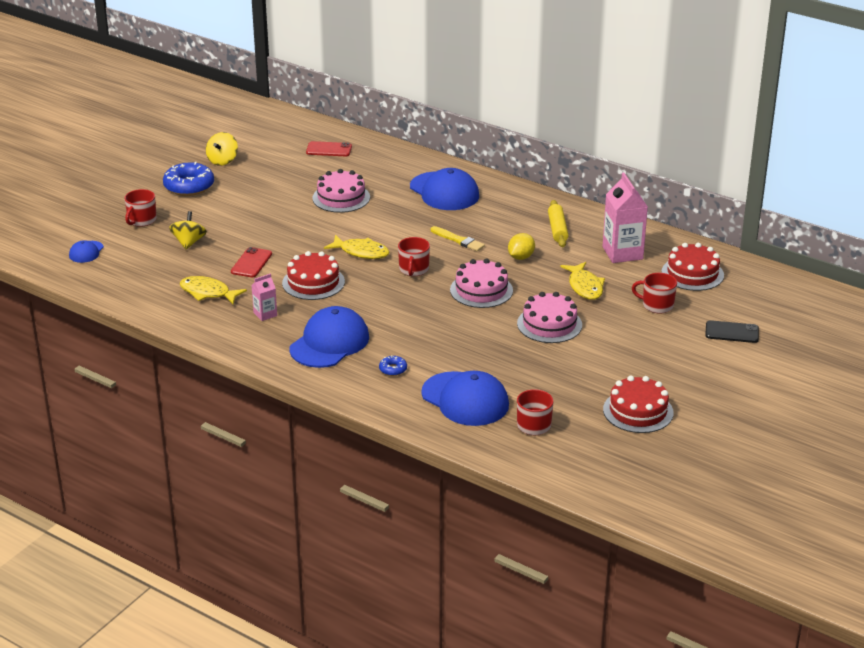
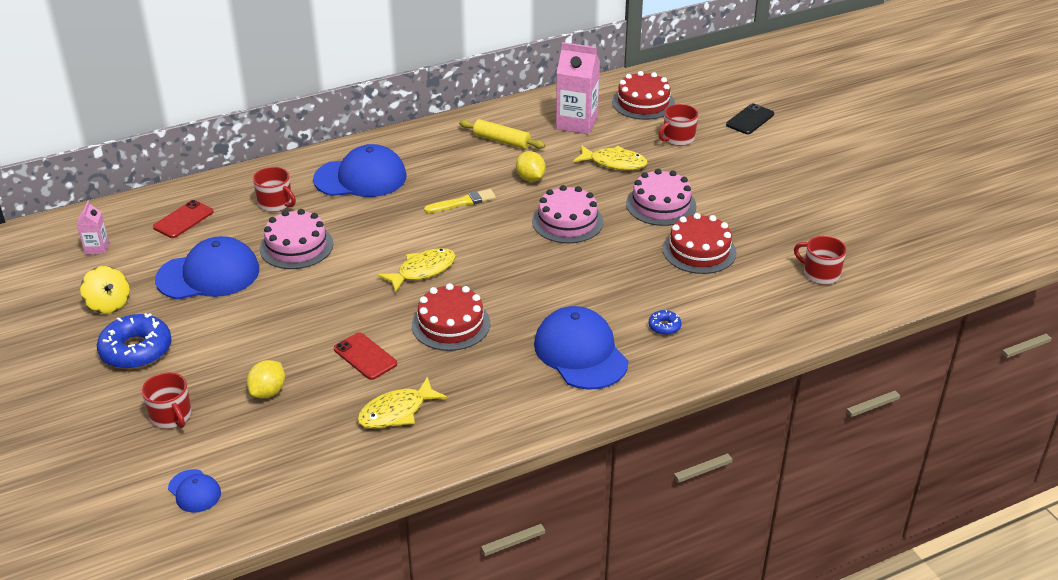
camera: 60 degrees left, 5 degrees up
(189, 242) = (268, 392): yellow spinning top -> yellow lemon
(265, 314) = (483, 381): pink carton -> pink carton (97, 248)
(413, 269) = (490, 249): red mug -> red mug (276, 203)
(465, 399) = (750, 299): blue cap -> blue cap (208, 274)
(638, 411) = (835, 209): red cake -> red cake (699, 251)

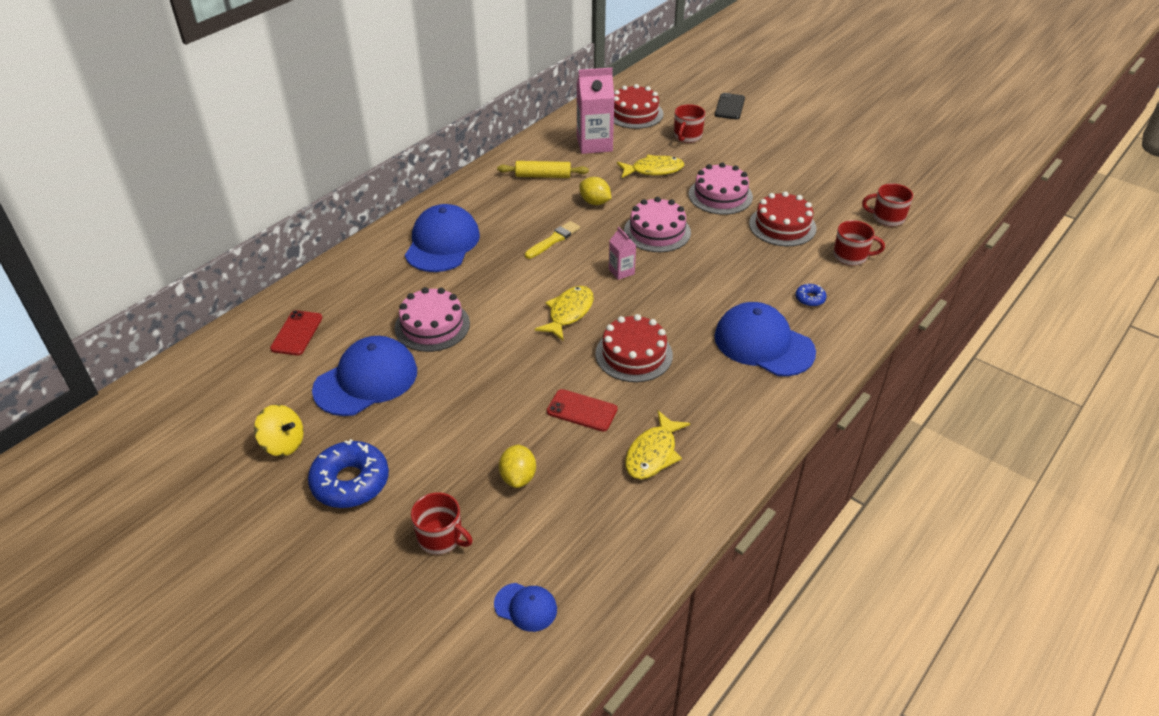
camera: 25 degrees left, 5 degrees up
(97, 248) = (225, 389): pink carton -> pink carton (621, 271)
(276, 203) = (379, 290): red mug -> red mug (851, 256)
(360, 178) = (442, 243): blue cap -> blue cap turned 45 degrees counterclockwise

